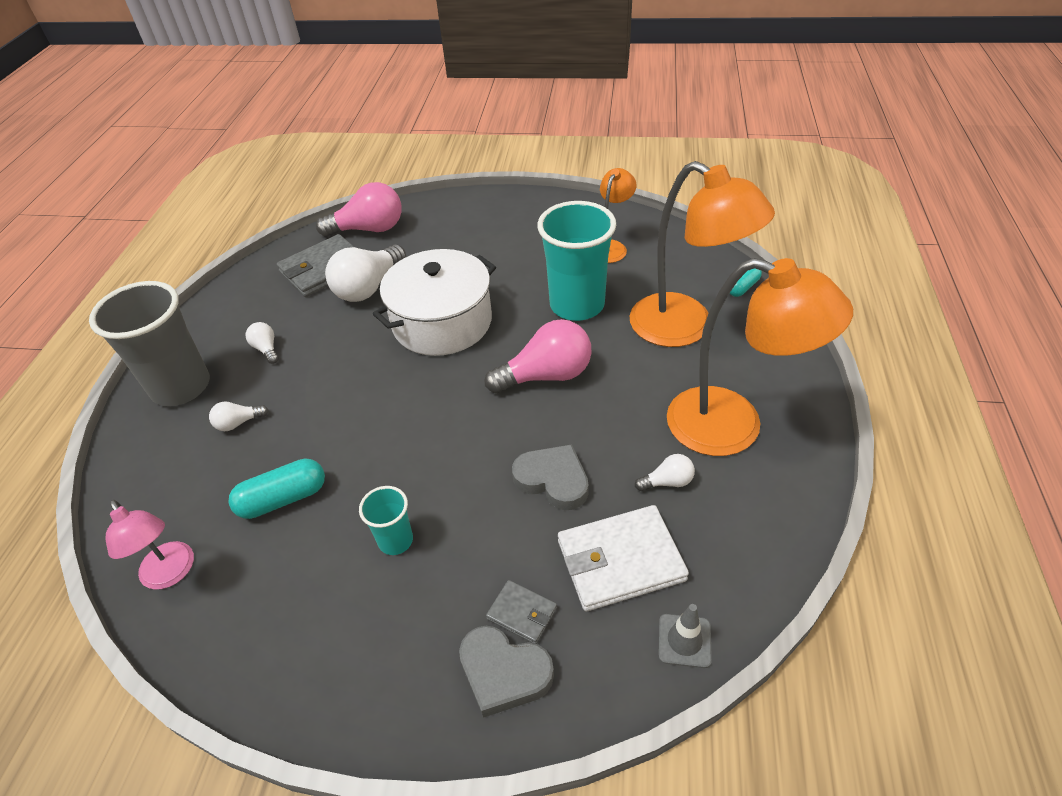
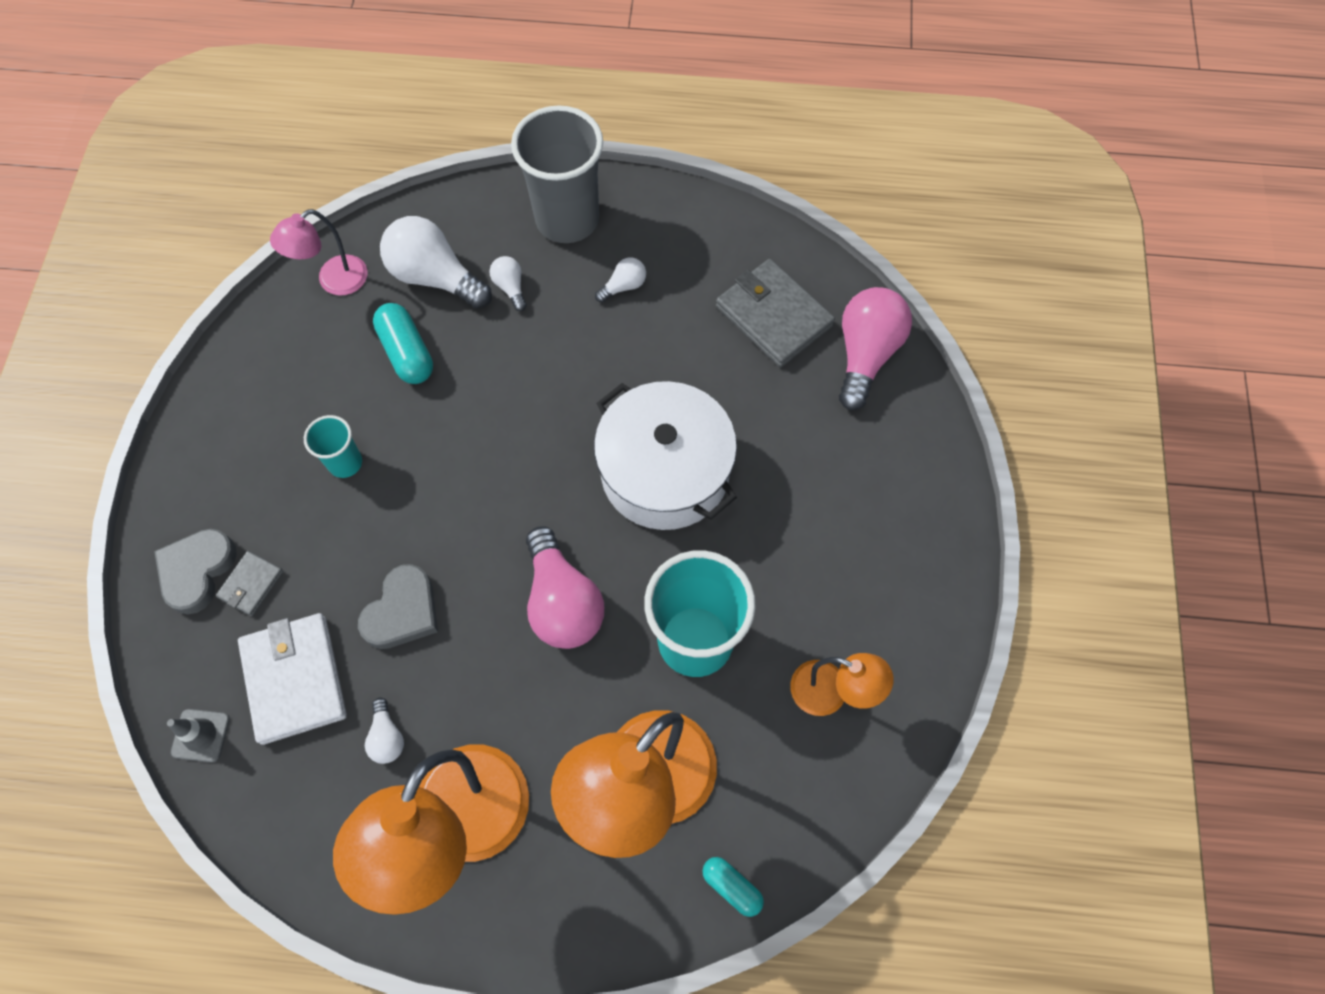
camera: 85 degrees right, 20 degrees up
(368, 287) = (736, 375): white light bulb -> white light bulb (435, 277)
(369, 229) = (866, 355): pink light bulb -> pink light bulb turned 150 degrees counterclockwise

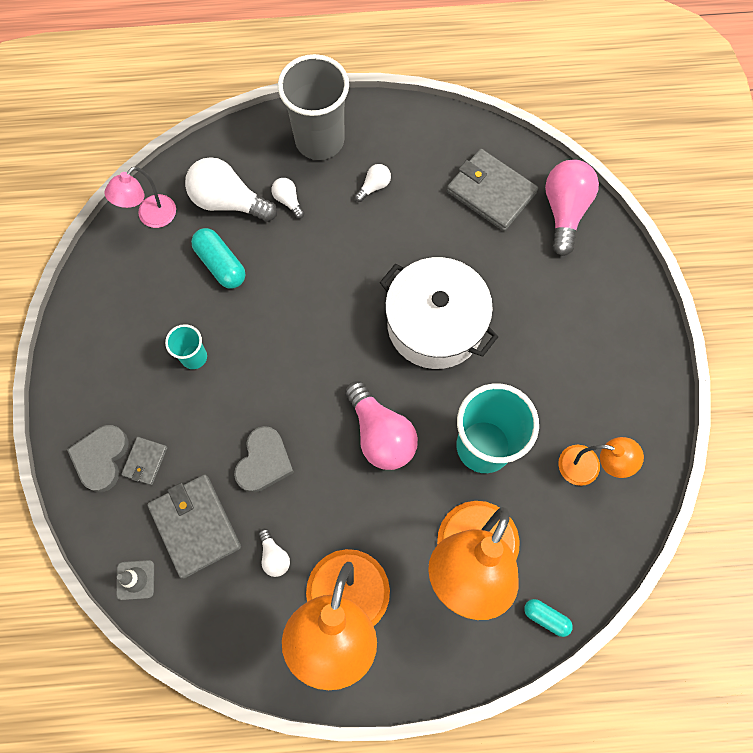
camera: 10 degrees left, 5 degrees up
(295, 679) = (195, 526): white wallet -> grey wallet

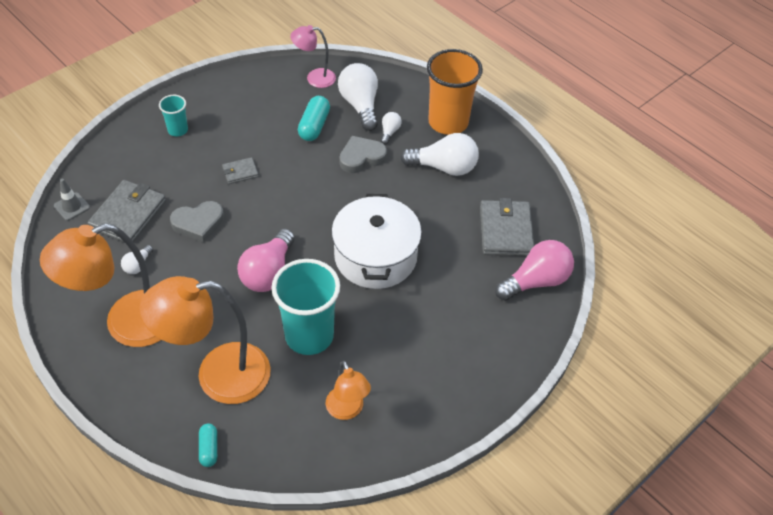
camera: 50 degrees right, 20 degrees down
(101, 458) = (138, 146): grey heart -> grey heart (361, 157)
(145, 461) = (152, 167): grey wallet -> grey wallet (240, 172)
(194, 357) = (240, 149): turquoise cup -> turquoise cup (178, 130)
(319, 140) = (448, 122): grey cup -> orange cup
(374, 186) = (444, 167): white light bulb -> white light bulb, size x2.09

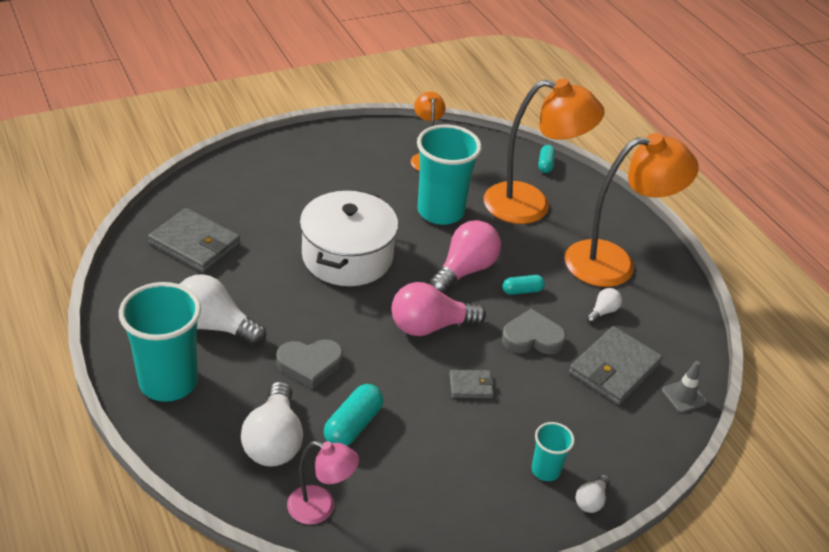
camera: 165 degrees left, 10 degrees down
(213, 266) = (522, 291): none -> turquoise capsule
(389, 132) = (255, 389): white light bulb -> white light bulb (591, 500)
(448, 122) = (168, 382): orange cup -> turquoise cup
(506, 231) = (194, 244): grey wallet -> grey wallet turned 75 degrees counterclockwise
(536, 281) = (200, 197): pink light bulb -> pink light bulb (430, 326)

